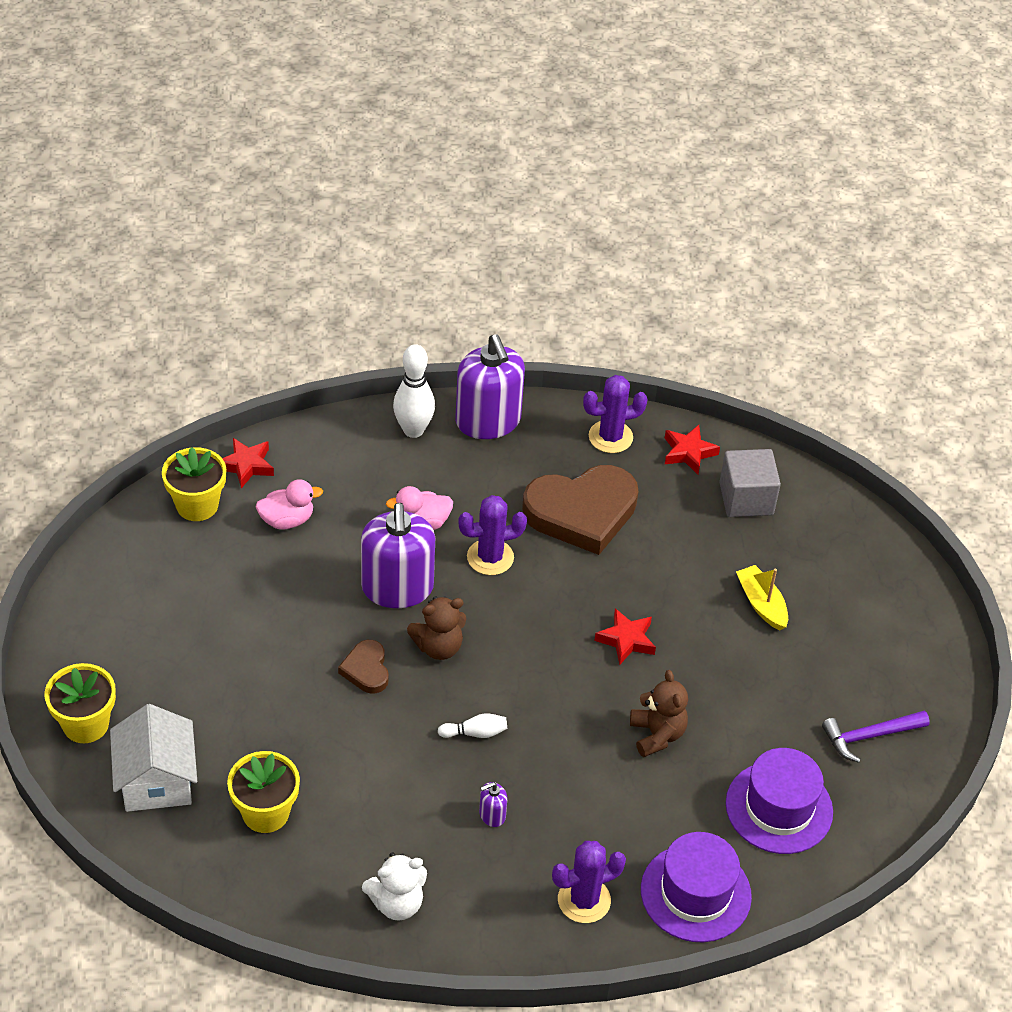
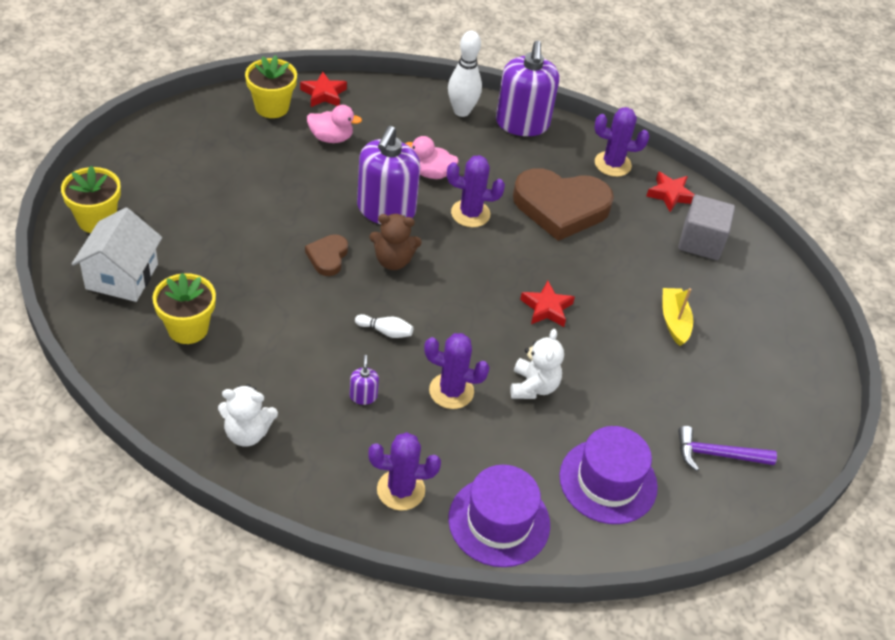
camera: 20 degrees right, 0 degrees up
(492, 815) = (363, 396): purple soap dispenser -> purple soap dispenser turned 90 degrees clockwise
(578, 773) = (451, 391): none -> purple cactus
(657, 734) = (533, 386): brown teddy bear -> white teddy bear

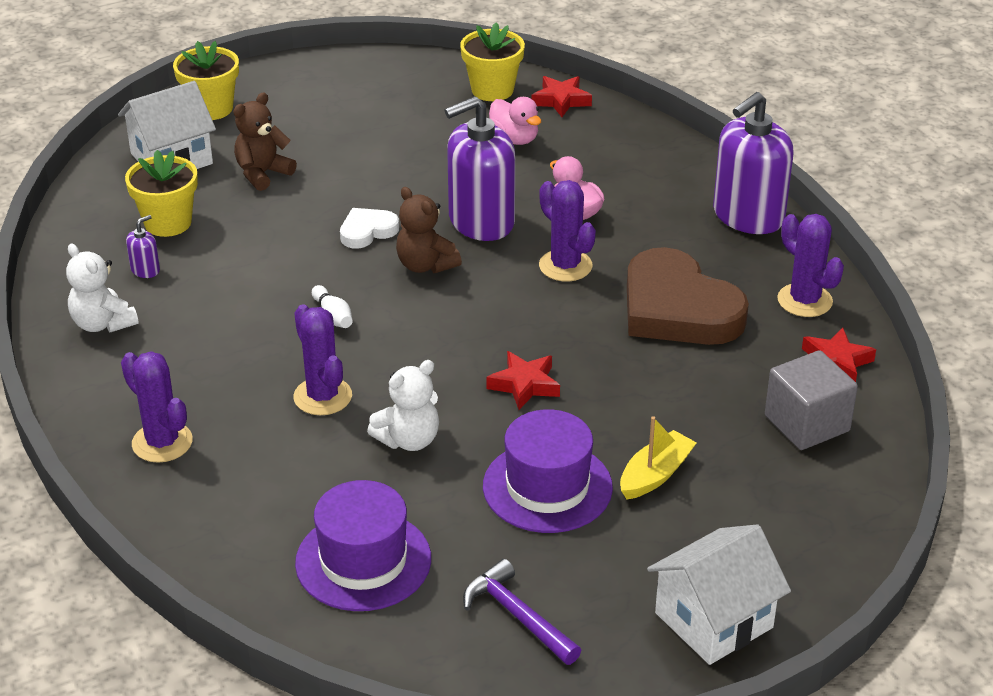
camera: 50 degrees right, 10 degrees down
(203, 252) = (262, 174): none -> brown teddy bear
(327, 257) = (367, 231): brown heart -> white heart
(363, 396) = (237, 354): purple soap dispenser -> purple soap dispenser (145, 270)
(461, 111) = (691, 176): white bowling pin -> none
(499, 521) = (210, 522): purple hat -> purple hat (547, 487)
(797, 388) = (714, 620): none -> white house

